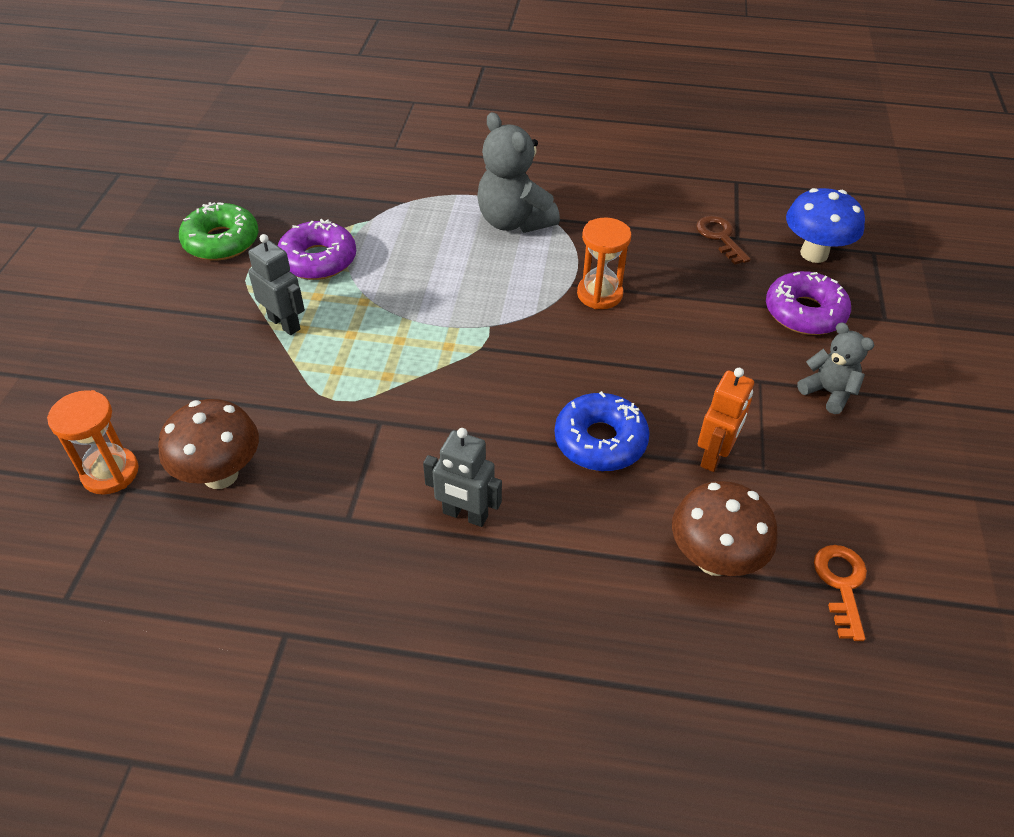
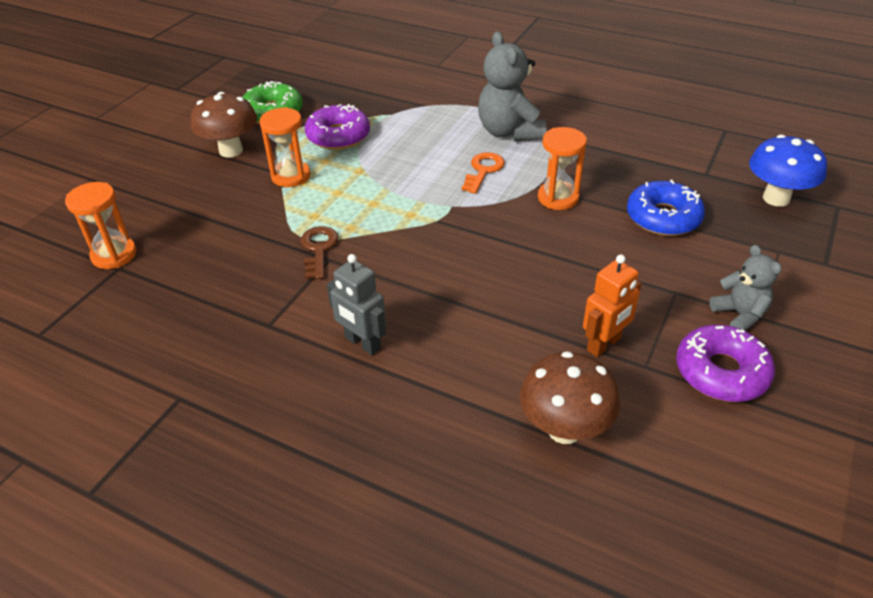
camera: 20 degrees right, 5 degrees down
(220, 475) = (190, 273): brown mushroom -> brown mushroom (231, 150)
(284, 323) = (291, 176): grey robot -> orange hourglass
(600, 441) = (505, 311): blue donut -> blue donut (663, 217)
(720, 237) = (690, 171): brown key -> brown key (318, 249)
(804, 313) = (745, 245): purple donut -> purple donut (721, 372)
(841, 584) = (680, 481): orange key -> orange key (483, 170)

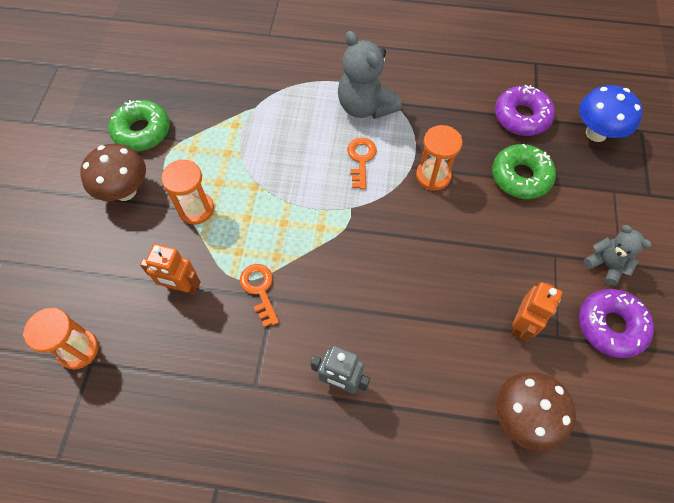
camera: 20 degrees left, 20 degrees up
(241, 230) = (182, 287): none -> orange robot
(318, 249) = (260, 290): brown key -> orange key
(338, 136) = (217, 148): purple donut -> purple donut (521, 117)
(663, 217) = (520, 177): blue donut -> green donut

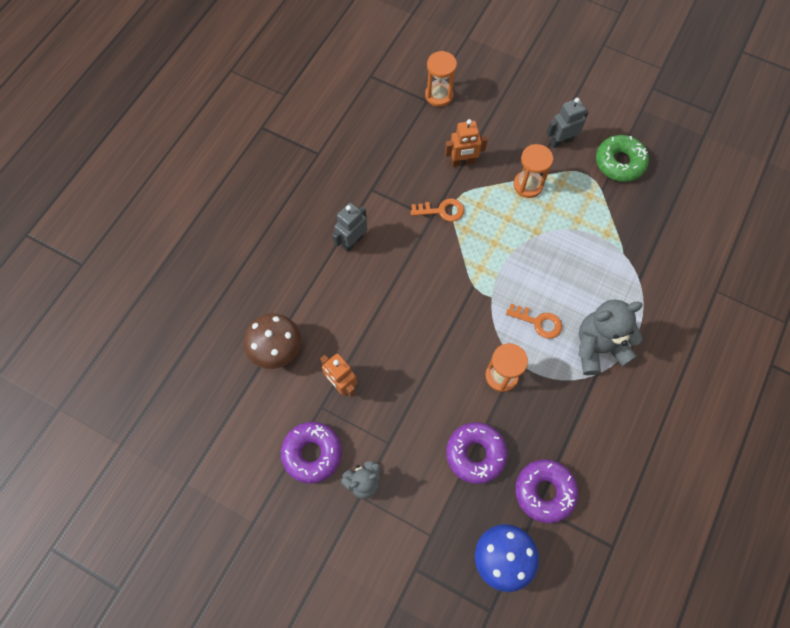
camera: 110 degrees right, 5 degrees up
(125, 191) = (561, 141): brown mushroom -> grey robot
(182, 287) = (462, 162): orange robot -> orange robot turned 135 degrees counterclockwise
(520, 177) = (475, 454): green donut -> purple donut

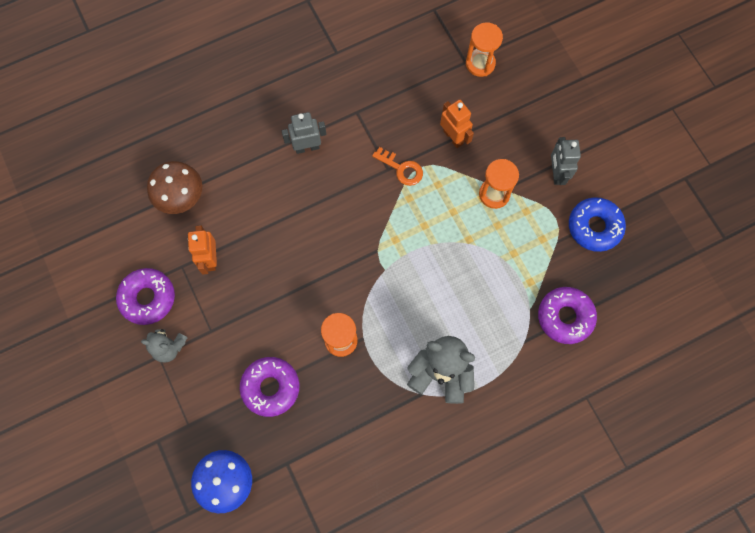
camera: 35 degrees right, 5 degrees up
(462, 162) = (453, 137): orange robot -> orange robot turned 150 degrees counterclockwise
(538, 322) = (407, 317): orange key -> none
(544, 492) = (301, 456): purple donut -> purple donut (565, 317)
(561, 141) = (556, 173): grey robot -> grey robot turned 105 degrees counterclockwise
(619, 162) = (594, 227): green donut -> blue donut

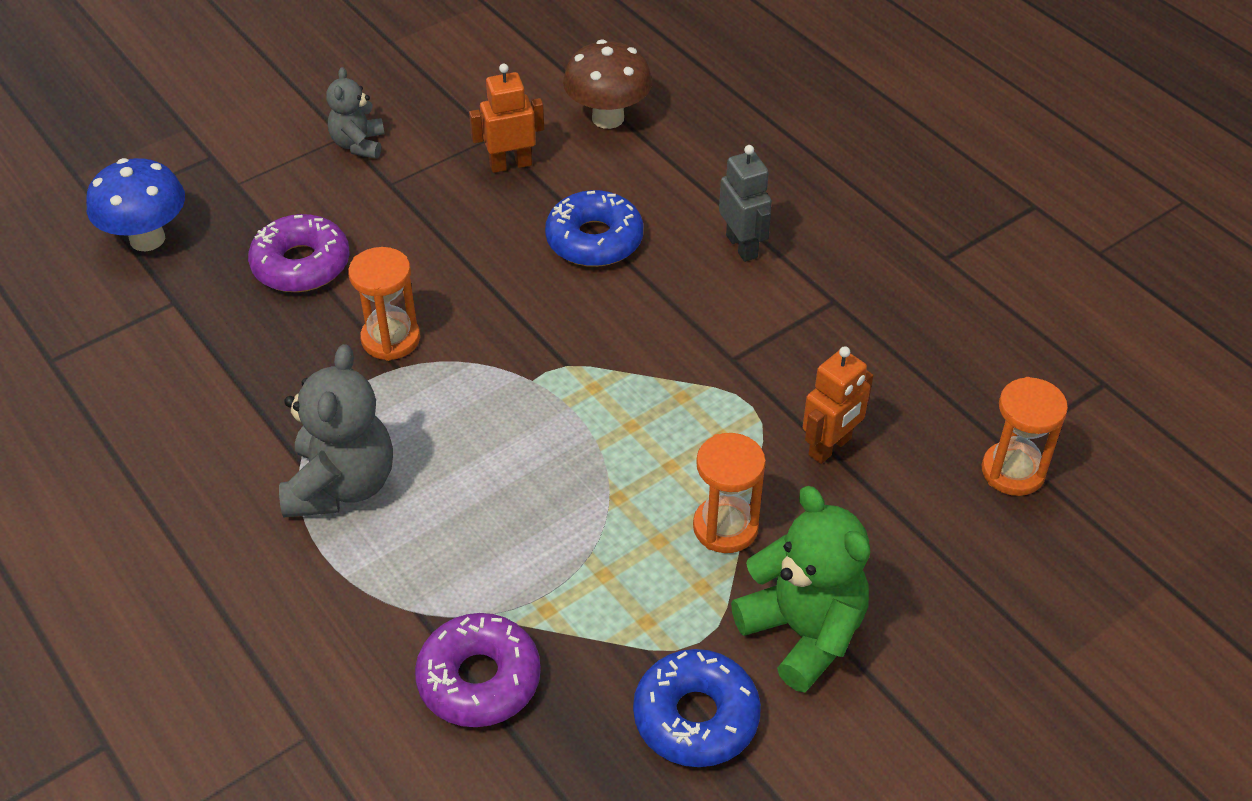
camera: 80 degrees right, 25 degrees down
(148, 298) = (435, 110): purple donut -> none
(285, 222) = (594, 240): none -> blue donut
(401, 169) = (738, 378): orange key -> none
(556, 173) = (803, 632): grey robot -> green teddy bear

